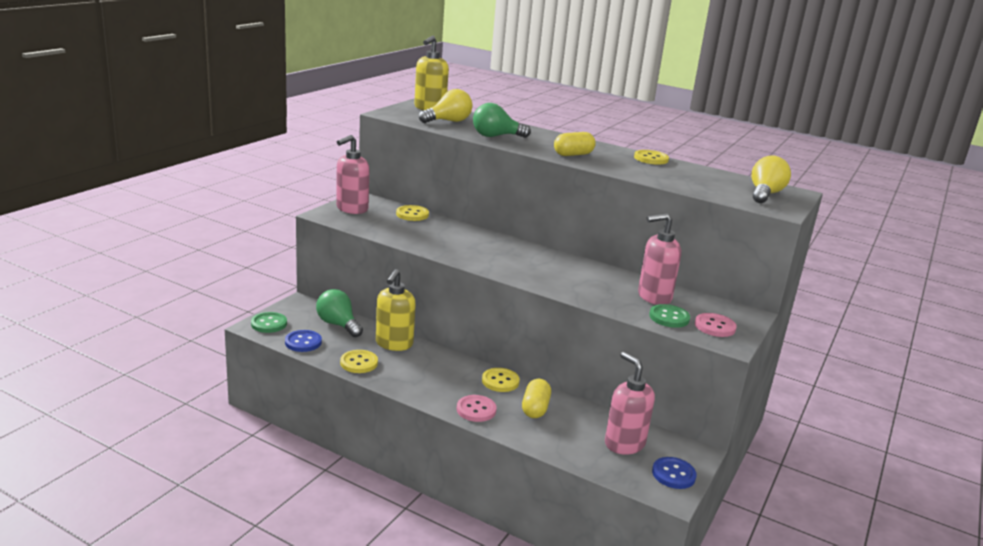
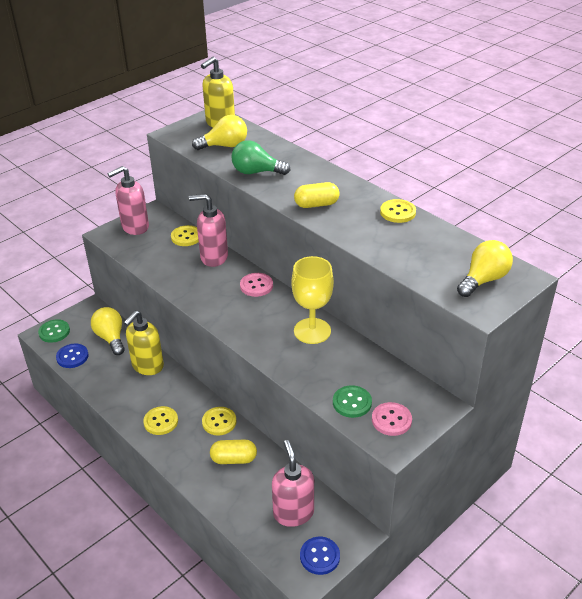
camera: 20 degrees right, 15 degrees up
(338, 325) = (111, 338): green light bulb -> yellow light bulb
(359, 363) = (107, 386): yellow button -> yellow button (161, 421)
(476, 410) = (180, 454): pink button -> pink button (256, 286)
(535, 408) = (234, 459): yellow capsule -> yellow capsule turned 60 degrees clockwise
(591, 272) = (312, 331): none -> yellow goblet
(653, 297) = (354, 371): pink soap dispenser -> pink soap dispenser (213, 257)

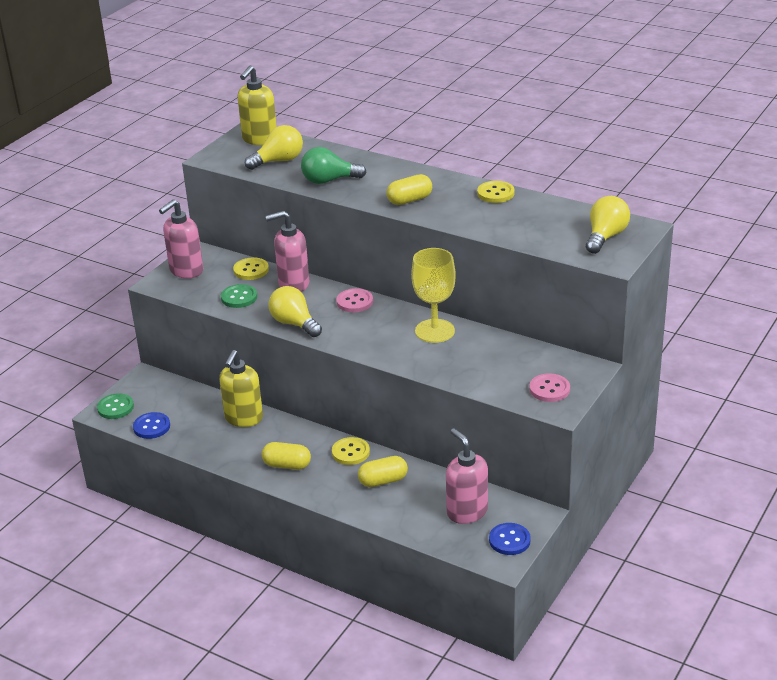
camera: 15 degrees left, 5 degrees down
(111, 338) = (186, 400): yellow light bulb -> yellow light bulb (294, 323)
(161, 421) = (287, 465): yellow button -> yellow capsule
(352, 402) = (504, 383): green button -> green button (239, 297)

